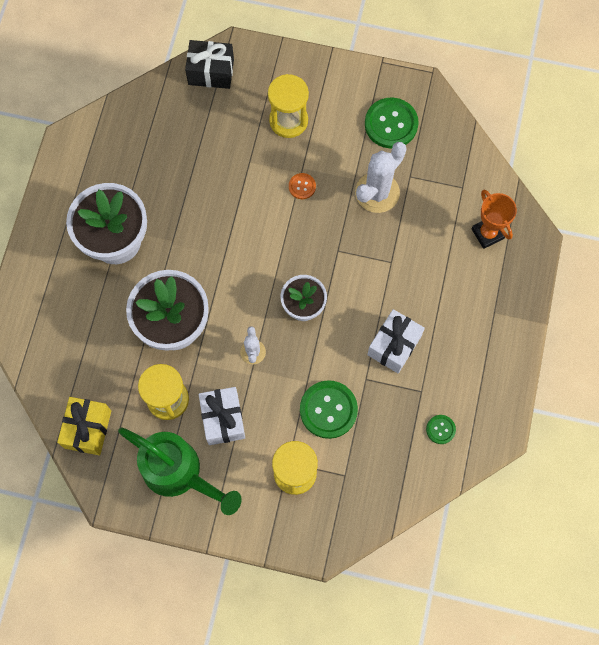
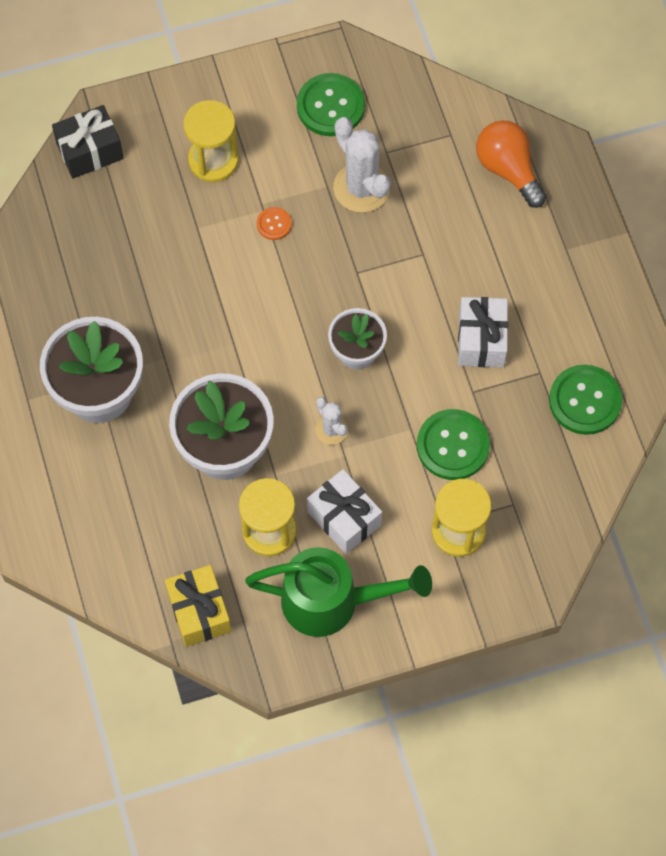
camera: 30 degrees left, 5 degrees down
(377, 192) = (361, 188): white cactus -> white cactus turned 45 degrees counterclockwise
(440, 429) = (585, 401): green button -> green button, size x1.99
(487, 233) = (508, 169): orange trophy -> orange light bulb

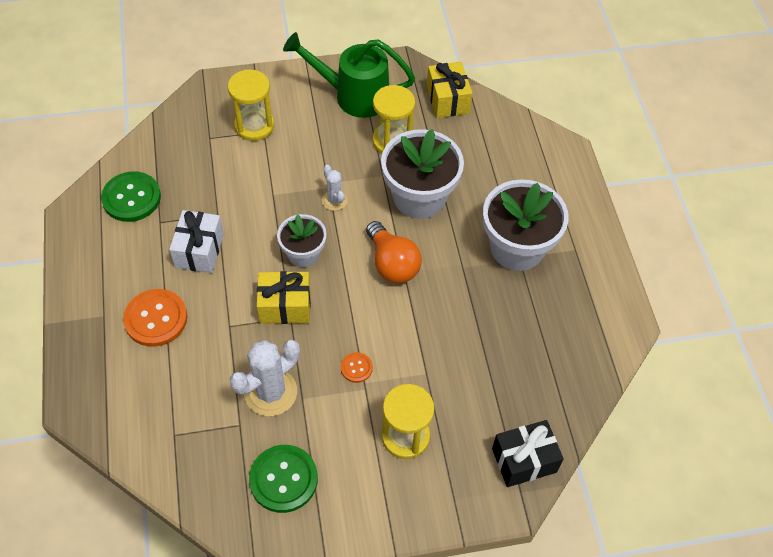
camera: 175 degrees left, 10 degrees down
(344, 518) = (336, 142): white gift -> none
(361, 188) = (270, 392): white cactus -> white cactus turned 75 degrees clockwise
(365, 284) = (285, 306): none -> yellow gift
(453, 445) = (243, 179): green button -> none
(506, 252) = (156, 319): none -> orange button
(508, 169) = (130, 393): orange light bulb -> orange light bulb (392, 263)

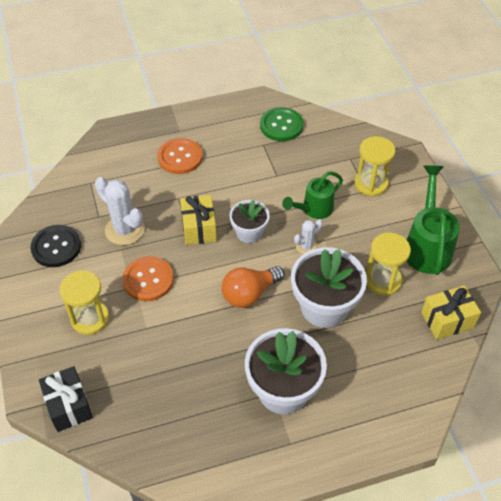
camera: 85 degrees right, 5 degrees down
(199, 250) = (241, 170): white gift -> none
(281, 185) = (314, 209): none -> green watering can
(283, 479) = (56, 247): green button -> black button
(356, 368) = (148, 280): orange button -> orange button, size x1.99

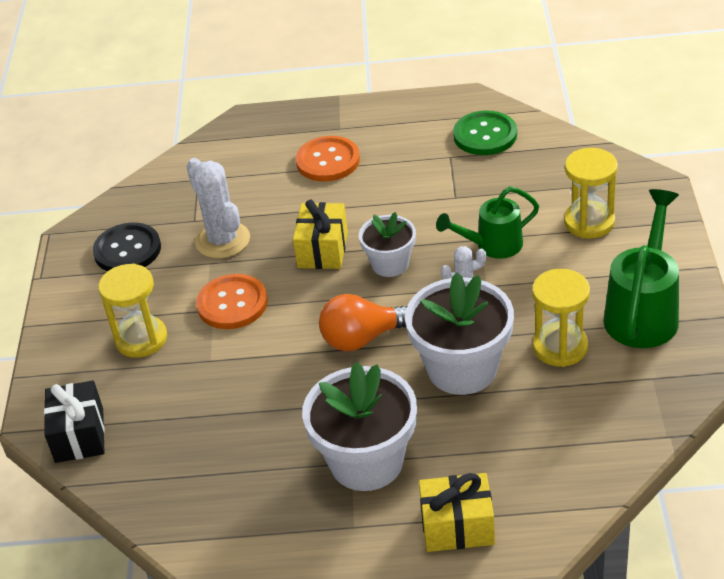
camera: 20 degrees right, 10 degrees down
(447, 320) = (637, 410): yellow gift -> yellow gift (457, 526)

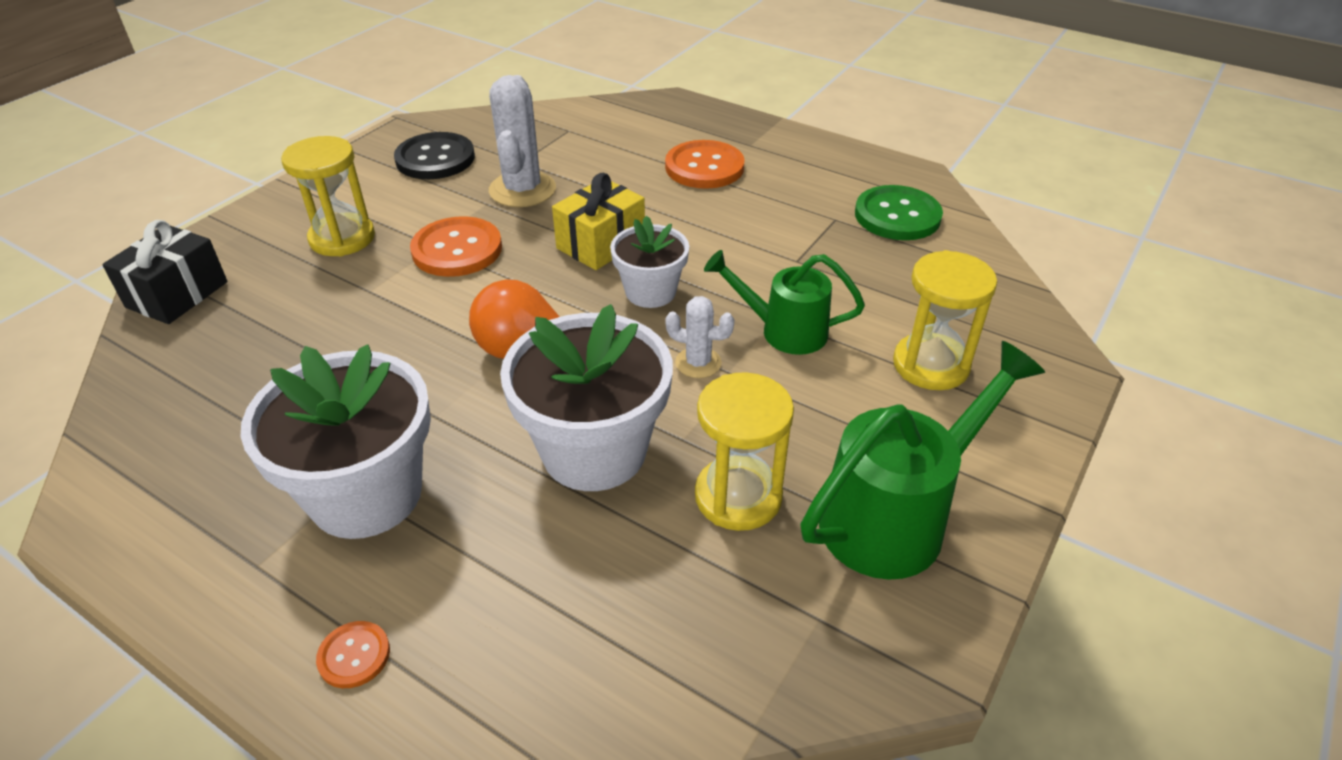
camera: 30 degrees right, 0 degrees up
(457, 526) = (354, 655): yellow gift -> orange button

